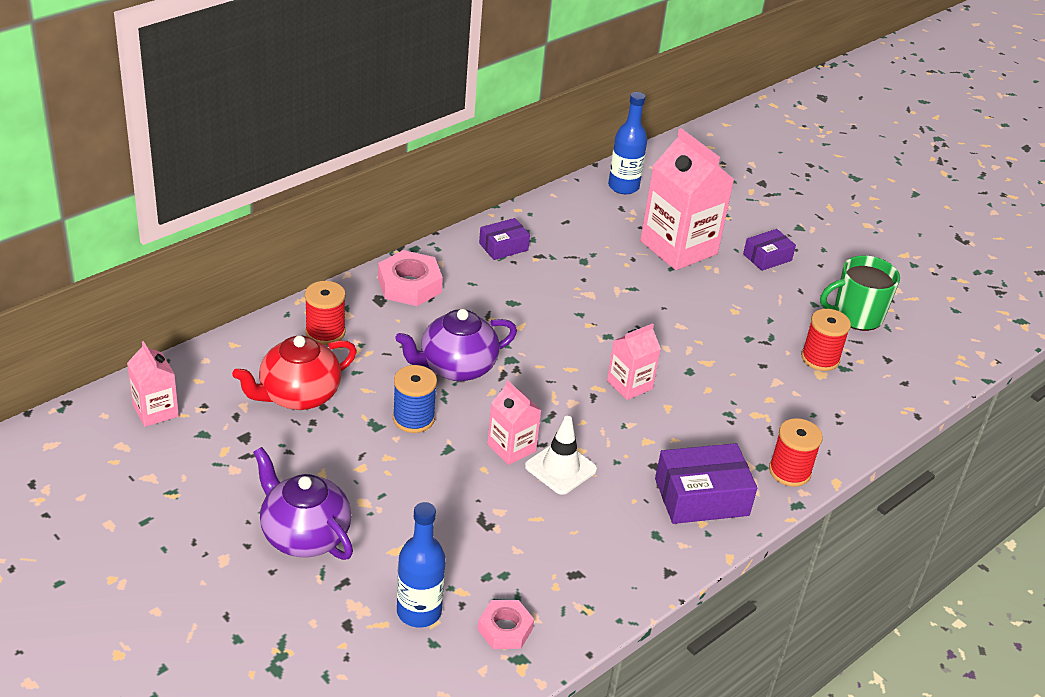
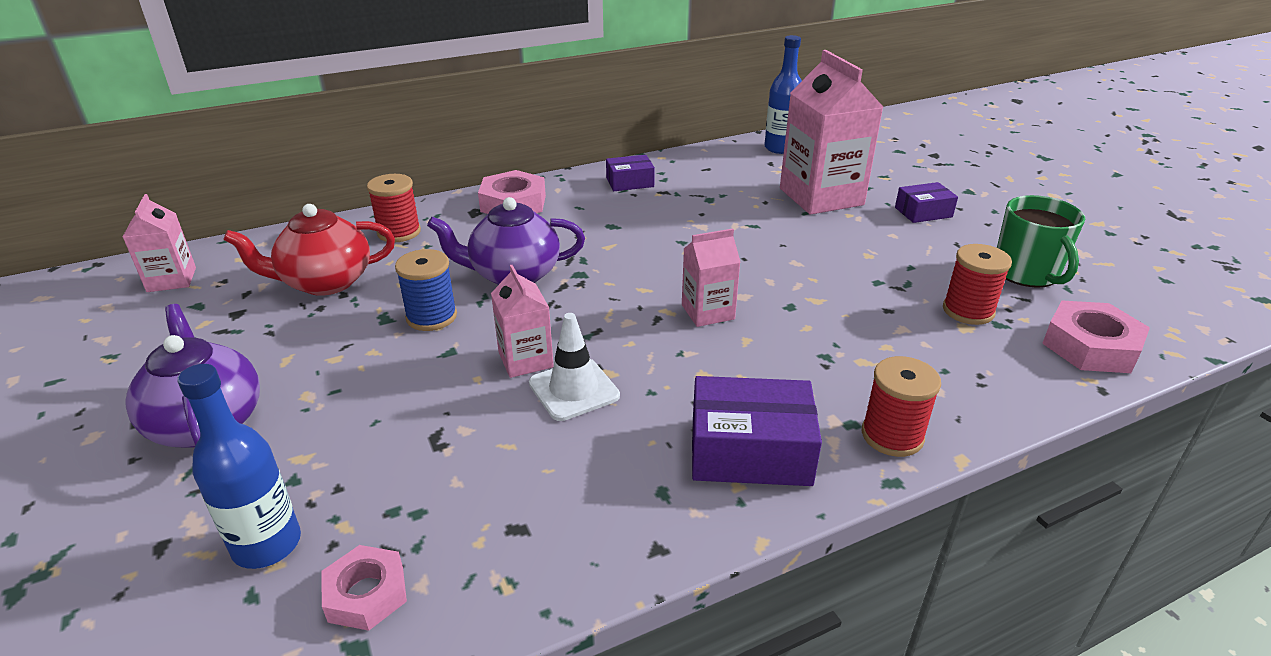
camera: 20 degrees right, 5 degrees down
(856, 315) = (1026, 273): green mug -> green mug turned 105 degrees counterclockwise
(907, 380) = (1090, 346): none -> pink nut

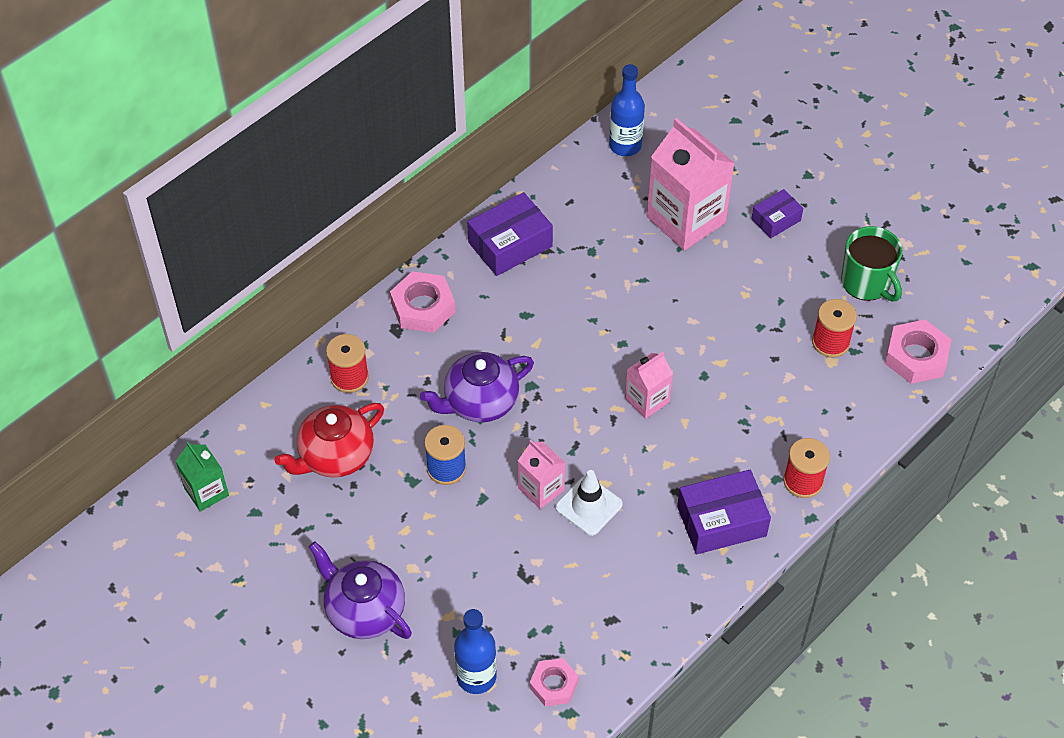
camera: 20 degrees left, 20 degrees up
(172, 280) = (206, 492): pink carton -> green carton
(630, 182) = (510, 244): purple box -> purple box, size x1.68

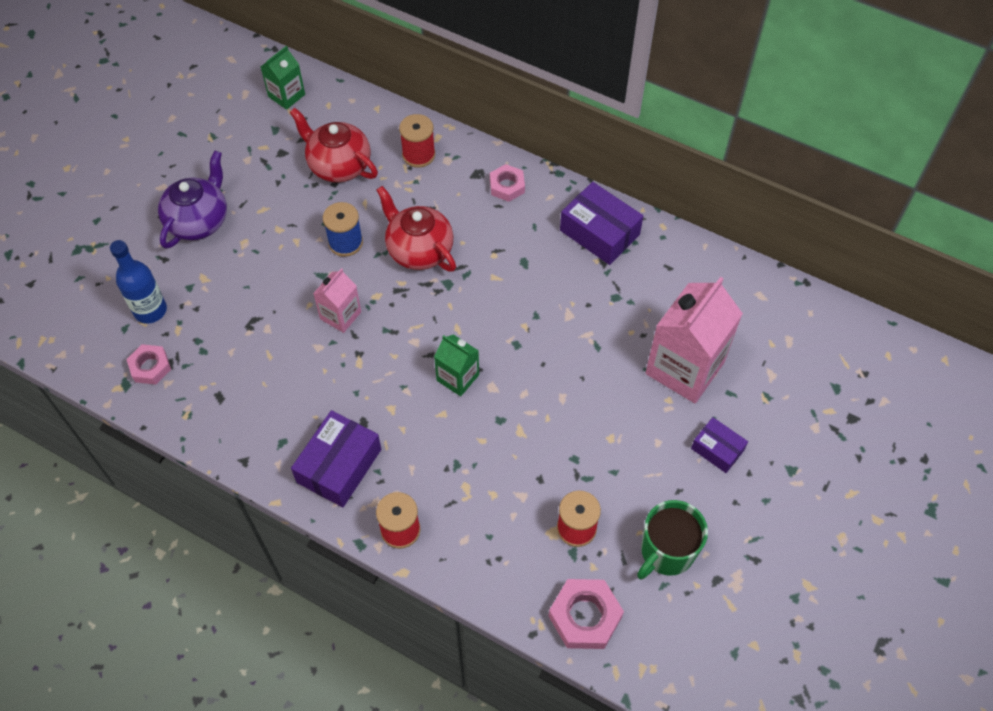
camera: 75 degrees right, 5 degrees up
(423, 307) = (507, 186): pink nut -> pink nut, size x0.65
(479, 402) = (419, 250): purple teapot -> red teapot
(589, 506) = (331, 355): white traffic cone -> none
(625, 145) = (757, 297): blue bottle -> none
(647, 400) = (457, 377): pink carton -> green carton
(721, 521) = (339, 466): purple box -> purple box turned 60 degrees clockwise

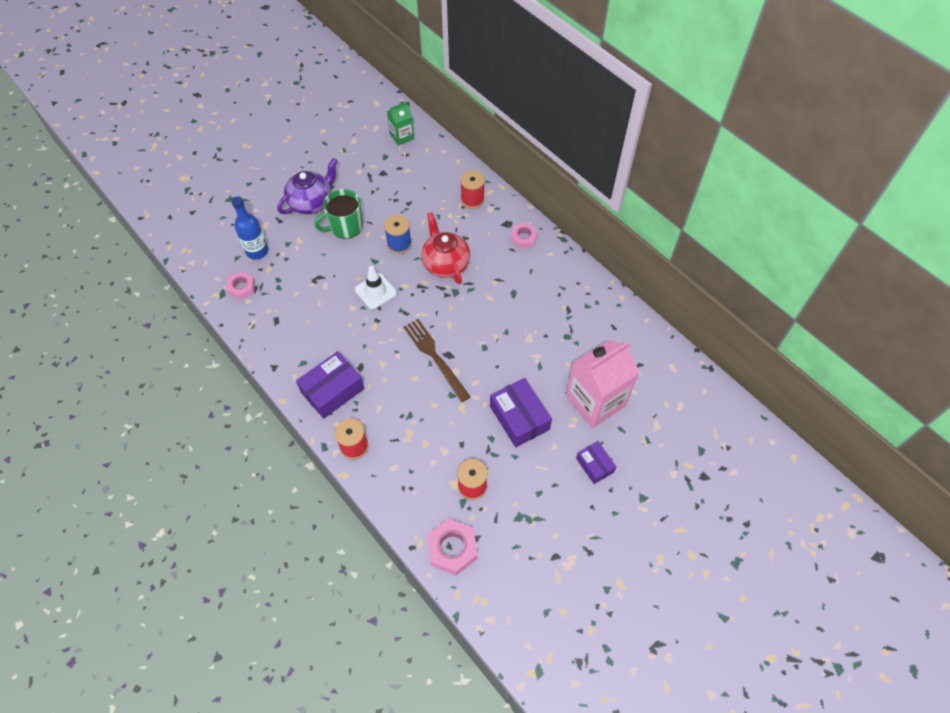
camera: 20 degrees right, 0 degrees up
(338, 165) = (416, 192): red teapot -> none
(340, 315) = (375, 291): pink carton -> white traffic cone
(457, 377) = (435, 357): green carton -> brown fork
(599, 232) = (574, 288): purple box -> purple box (519, 418)
(666, 551) = (528, 524): green mug -> green mug (345, 227)

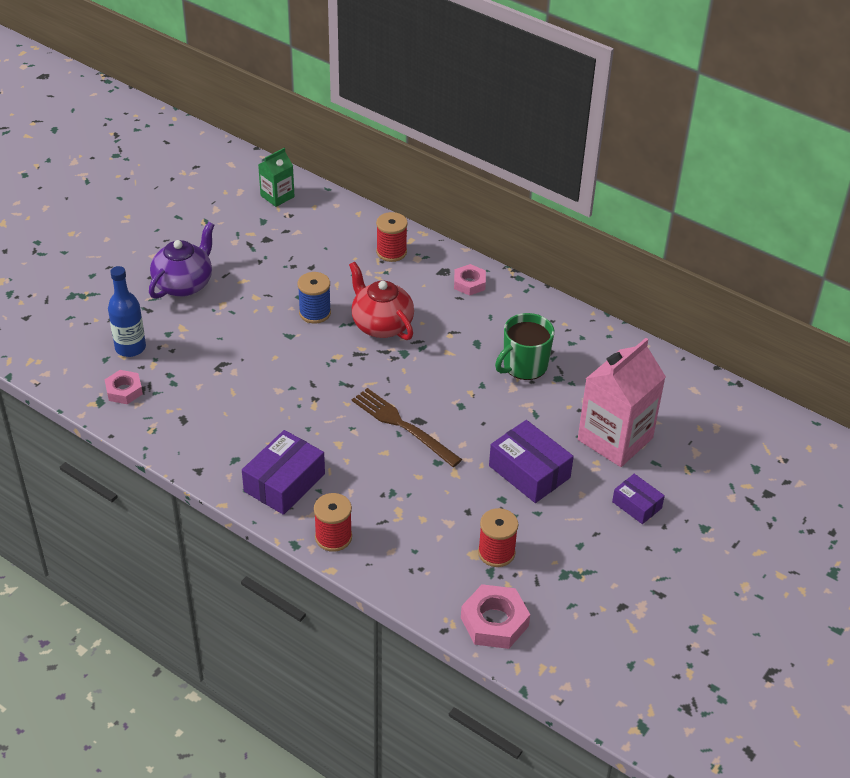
camera: 15 degrees left, 15 degrees down
(345, 227) = (238, 304): green mug -> green mug (524, 365)
(375, 291) = (302, 368): white traffic cone -> none

